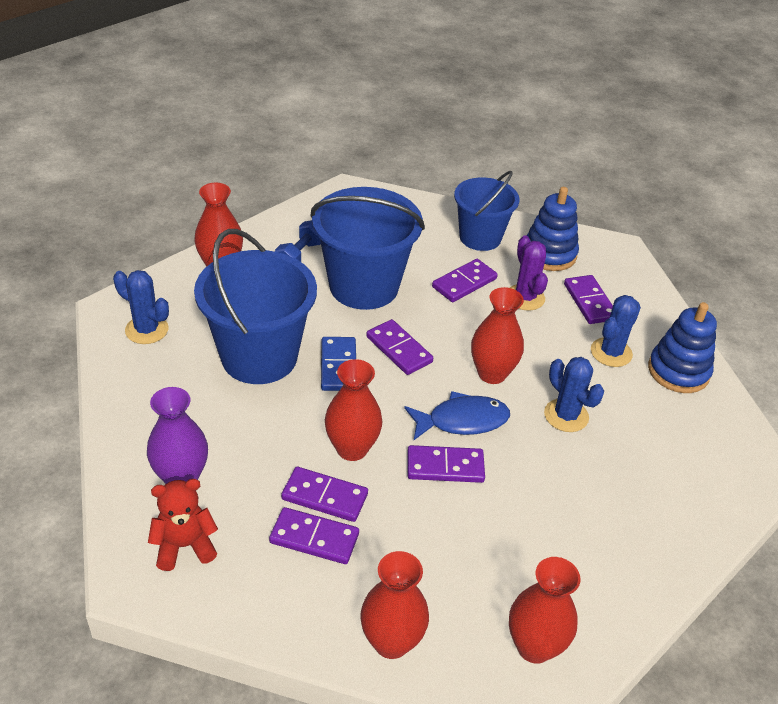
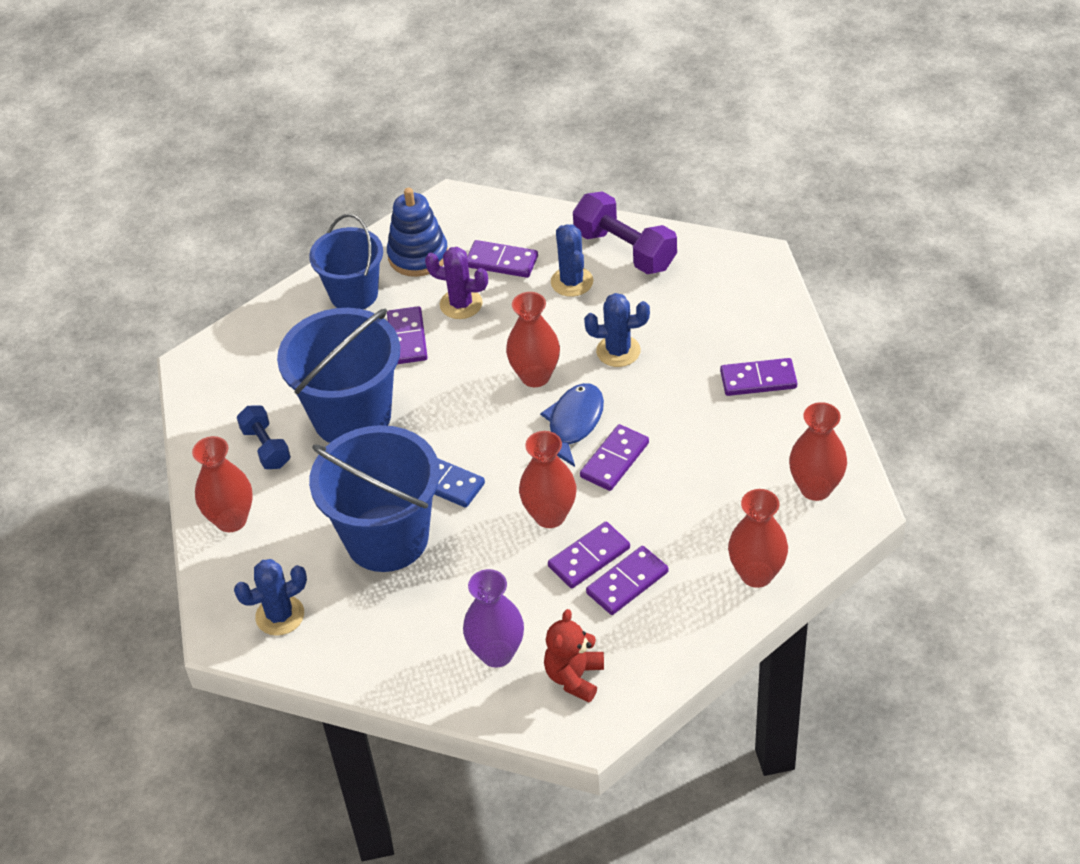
camera: 50 degrees left, 5 degrees up
(399, 349) = (457, 428): purple domino -> purple domino (758, 380)
(678, 371) = (625, 250): blue stacking toy -> purple dumbbell

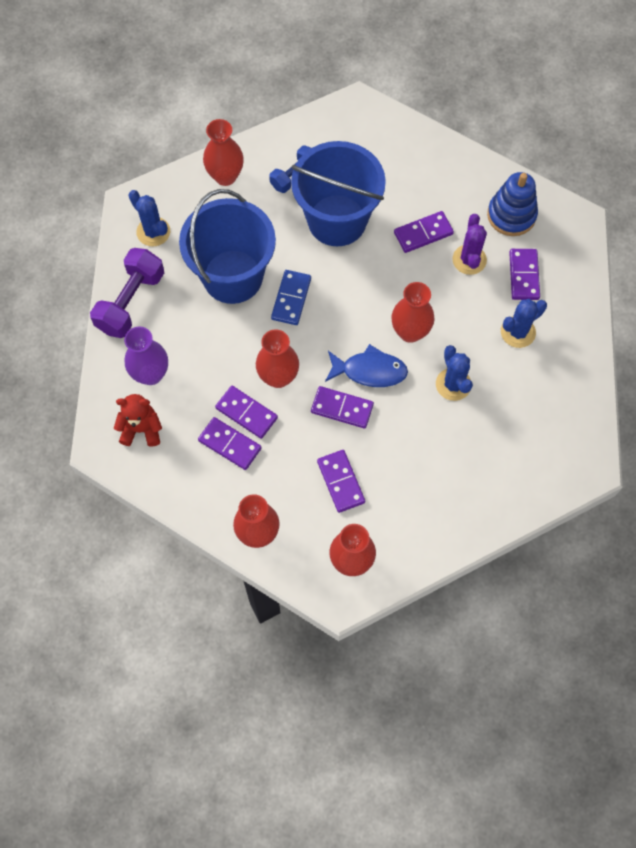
camera: 70 degrees right, 20 degrees up
(354, 294) = (457, 184): blue bucket -> none
(625, 250) = (566, 363): purple dumbbell -> purple dumbbell (131, 302)
(758, 380) = (452, 495): purple domino -> purple domino (340, 482)

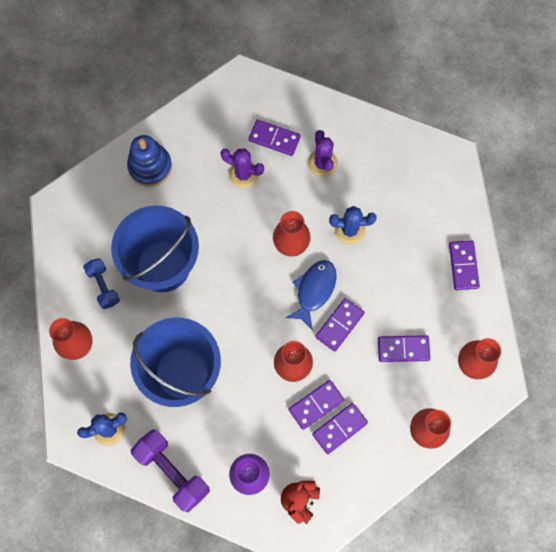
camera: 70 degrees left, 5 degrees up
(291, 299) = (223, 331): blue domino -> none
(423, 233) = (204, 201): purple domino -> purple domino (463, 266)
(511, 215) = (215, 126): blue stacking toy -> blue stacking toy (150, 167)
(518, 332) = (322, 163): blue cactus -> purple cactus

